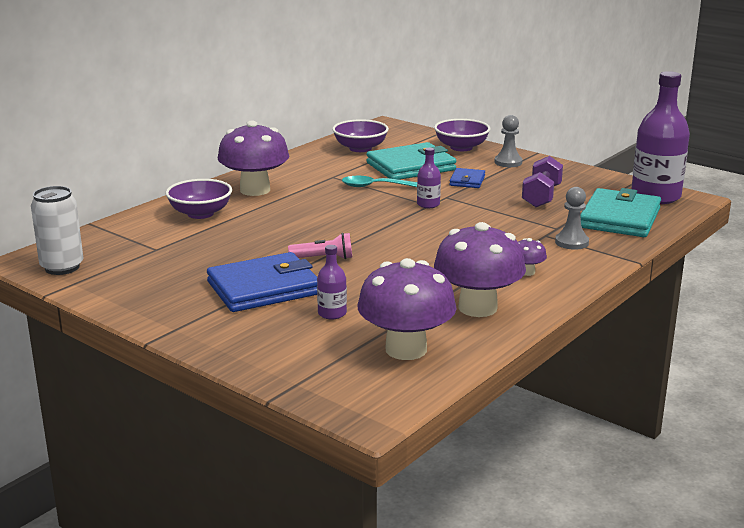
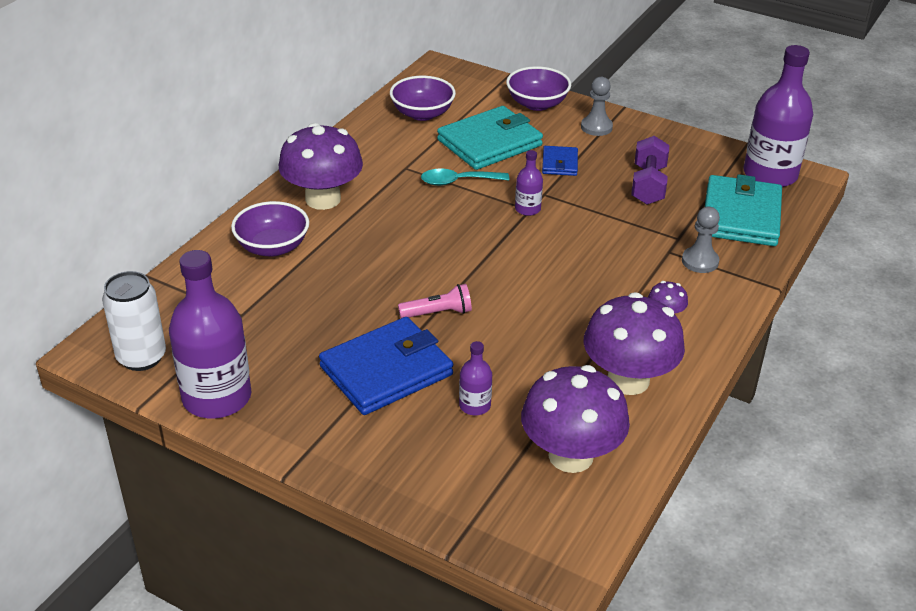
camera: 10 degrees left, 15 degrees up
(112, 294) = (217, 397): none -> purple bottle

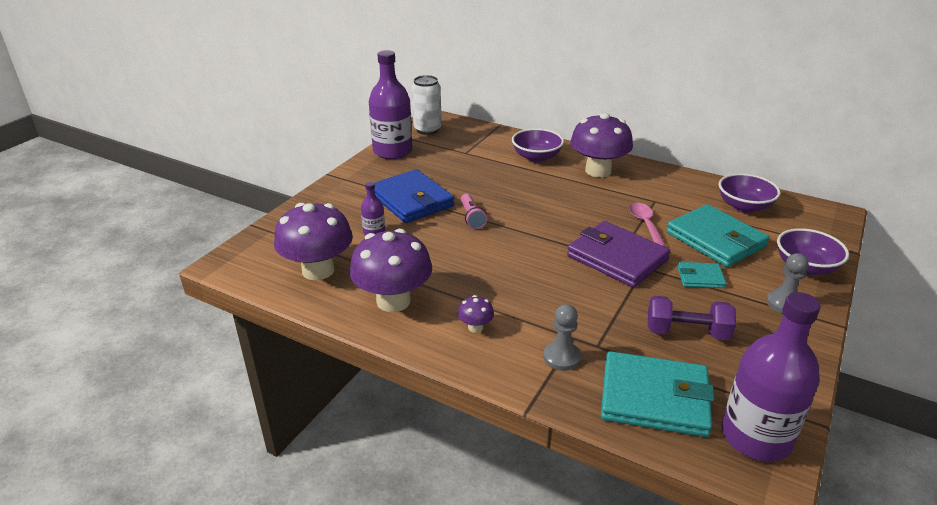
camera: 90 degrees right, 5 degrees down
(458, 181) = (645, 224): turquoise spoon -> pink spoon
(527, 209) = (617, 258): purple bottle -> purple wallet
(560, 163) = (700, 277): blue wallet -> turquoise wallet

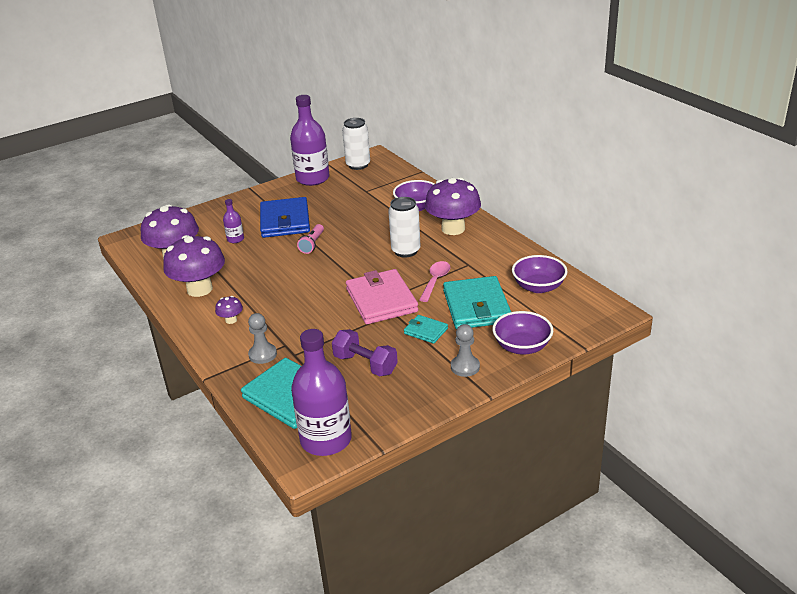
camera: 30 degrees right, 0 degrees up
(579, 202) = (405, 251): none -> white can
(617, 258) = (381, 300): purple wallet -> pink wallet

